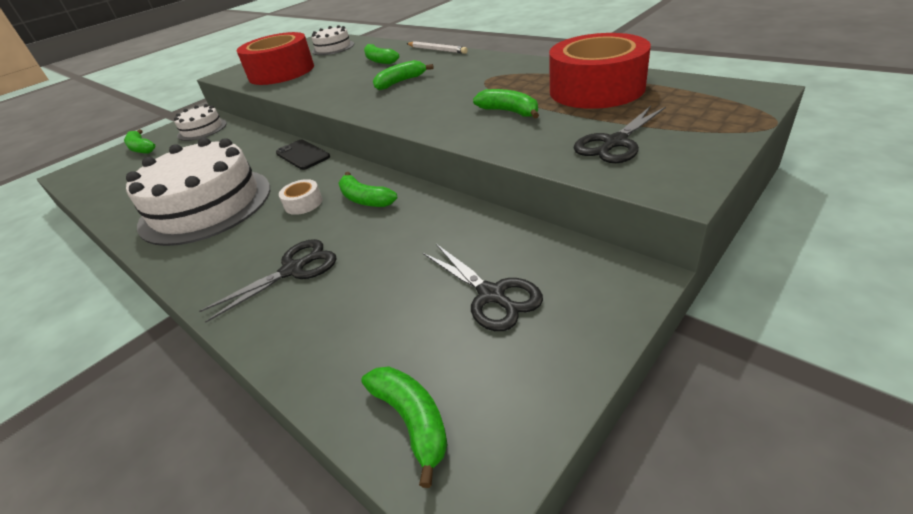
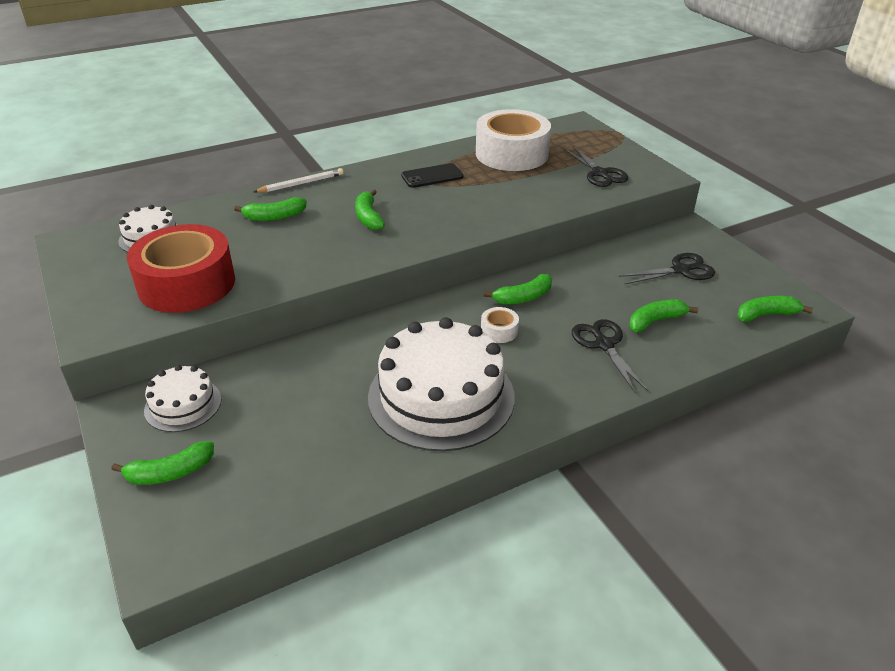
camera: 75 degrees left, 0 degrees up
(302, 155) = (389, 322): black phone -> black phone (432, 176)
(509, 112) = (511, 189): green banana -> green banana (655, 321)
(596, 89) = (511, 154): red tape -> white tape

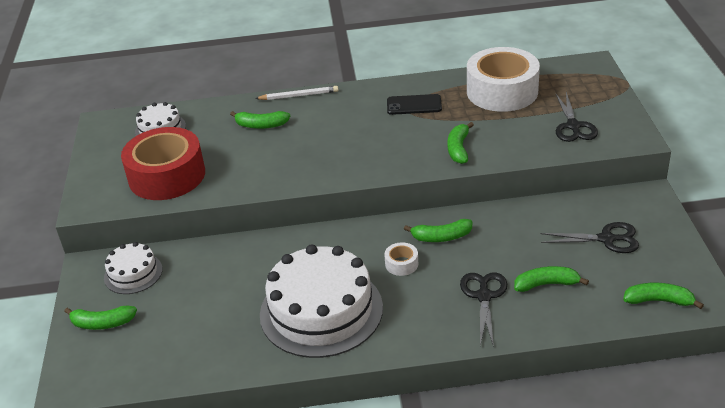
camera: 25 degrees right, 0 degrees up
(368, 217) = (335, 138): green banana -> green banana (458, 149)

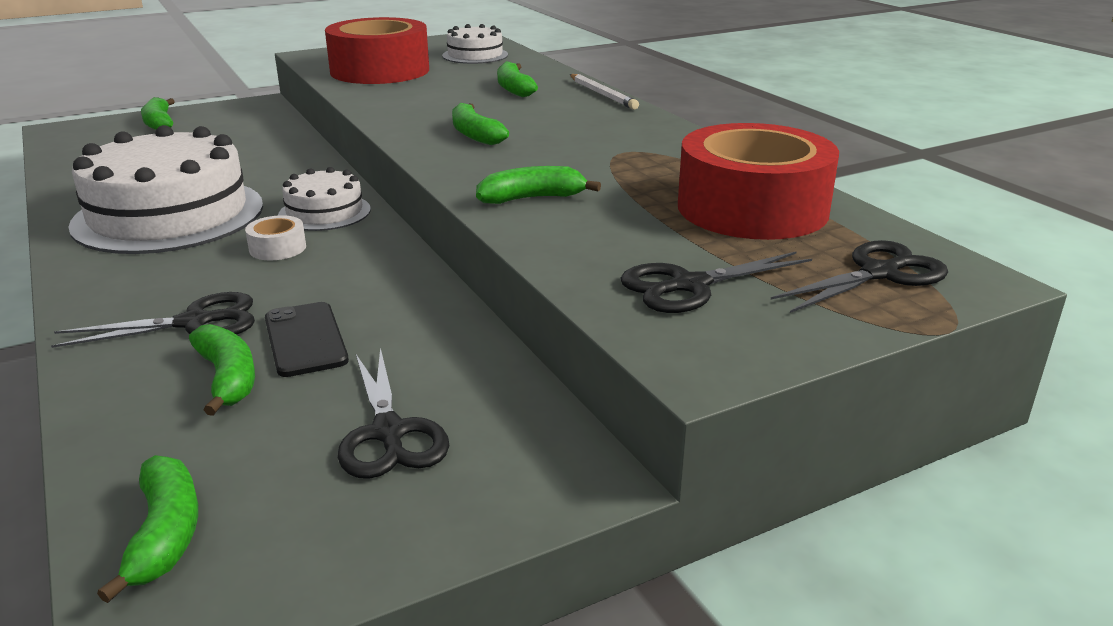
camera: 65 degrees right, 10 degrees down
(133, 273) = (246, 120): white cake -> white cake (324, 212)
(414, 105) = (640, 154): black phone -> black phone (305, 339)
(441, 237) = (353, 266): green banana -> green banana (475, 135)
(502, 91) = (752, 208): white tape -> red tape
(579, 81) = (879, 273): none -> black scissors

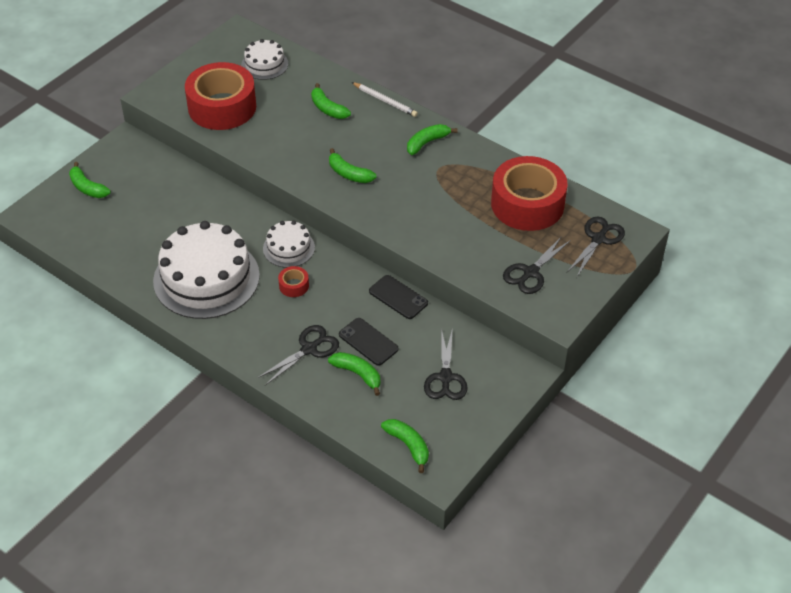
camera: 25 degrees left, 20 degrees up
(277, 248) = (294, 286): white tape -> red tape
(389, 433) = (445, 377): black scissors -> black scissors turned 45 degrees clockwise
(428, 298) = (398, 297): none -> black phone
(532, 198) = (424, 228): green banana -> green banana (427, 143)

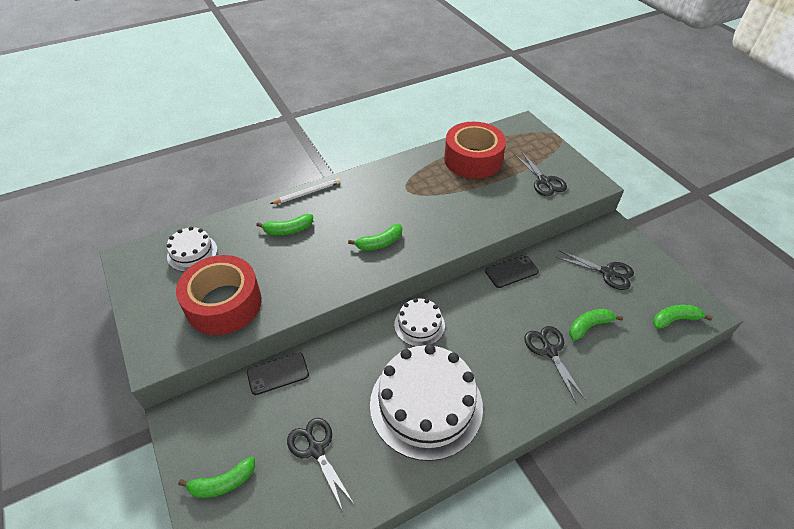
camera: 65 degrees left, 0 degrees up
(294, 286) = (468, 336): red tape -> none
(368, 342) = (554, 307): black phone -> black phone (278, 374)
(427, 143) = (374, 186): green banana -> none
(598, 239) = (524, 140): black scissors -> black scissors (316, 449)

